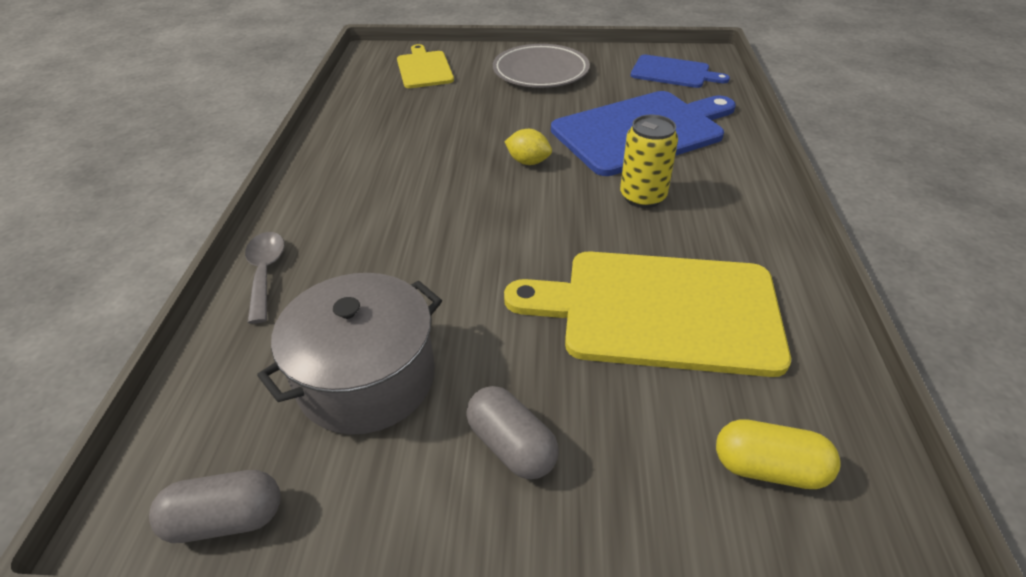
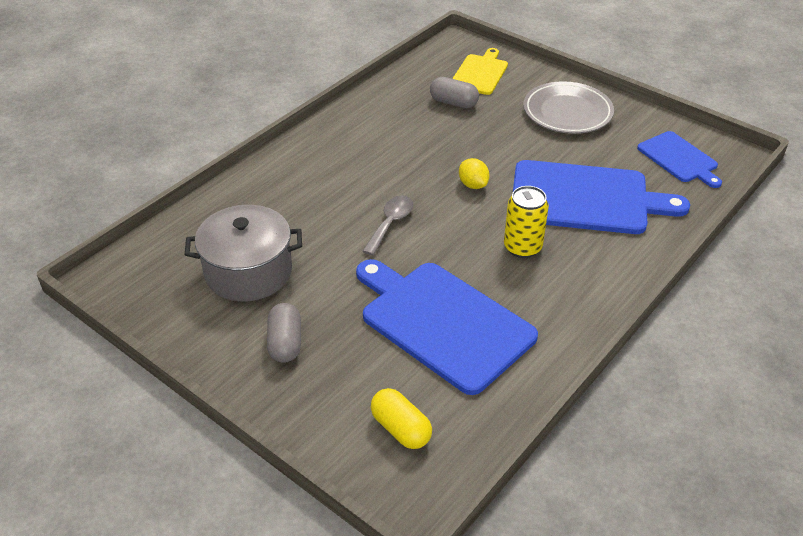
camera: 35 degrees right, 0 degrees up
(226, 519) = (137, 301): grey capsule -> grey capsule (453, 103)
(265, 273) = (248, 186): grey spoon -> grey spoon (390, 223)
(660, 311) = (442, 322): yellow cutting board -> blue cutting board

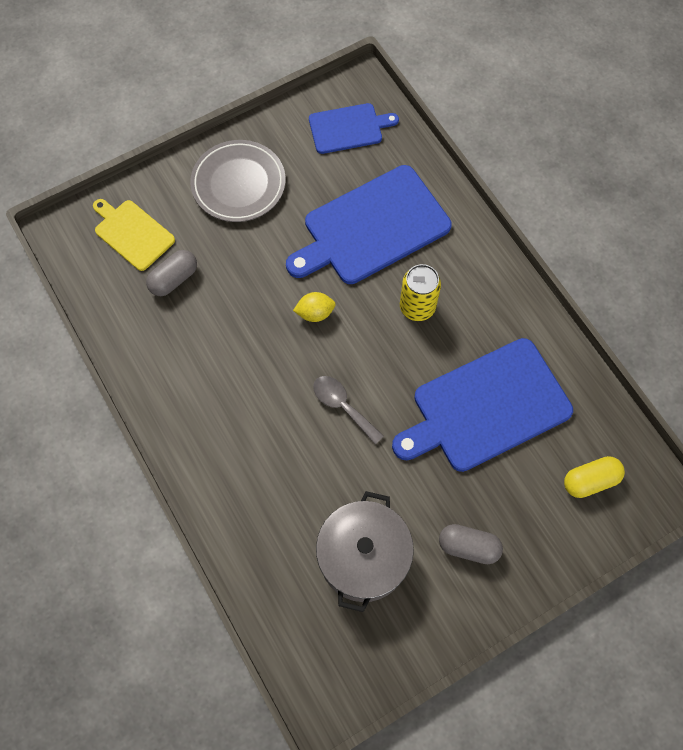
camera: 70 degrees left, 25 degrees up
(585, 198) = (372, 228): blue cutting board -> blue cutting board turned 150 degrees counterclockwise

